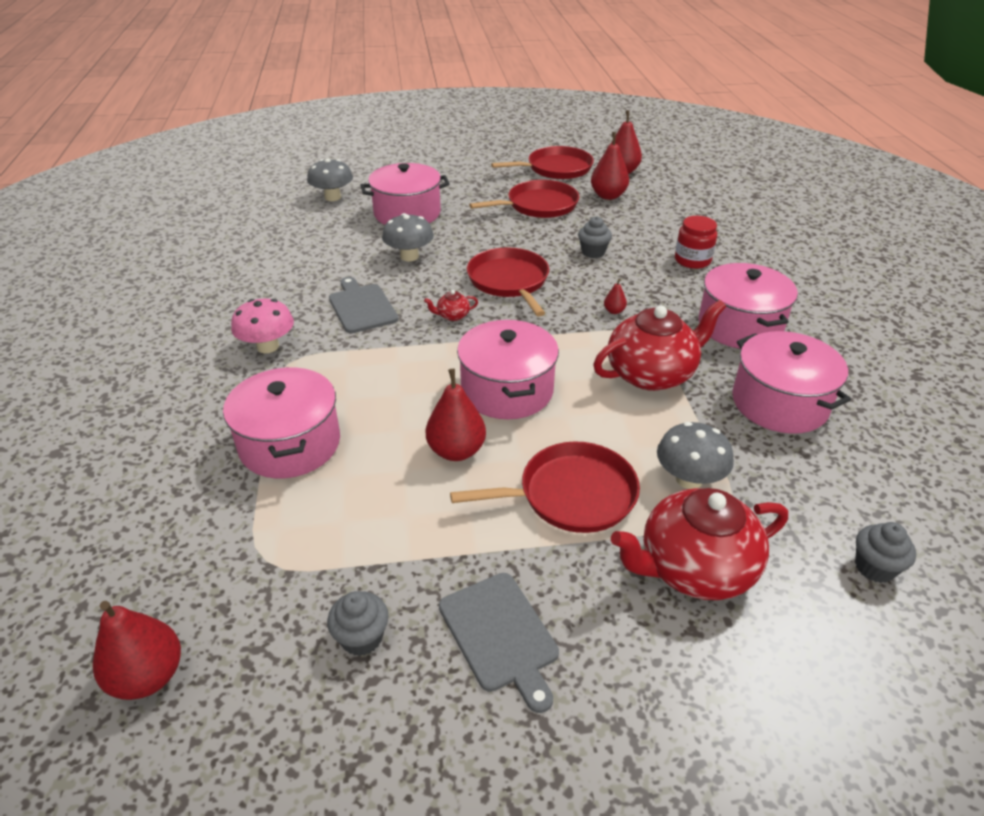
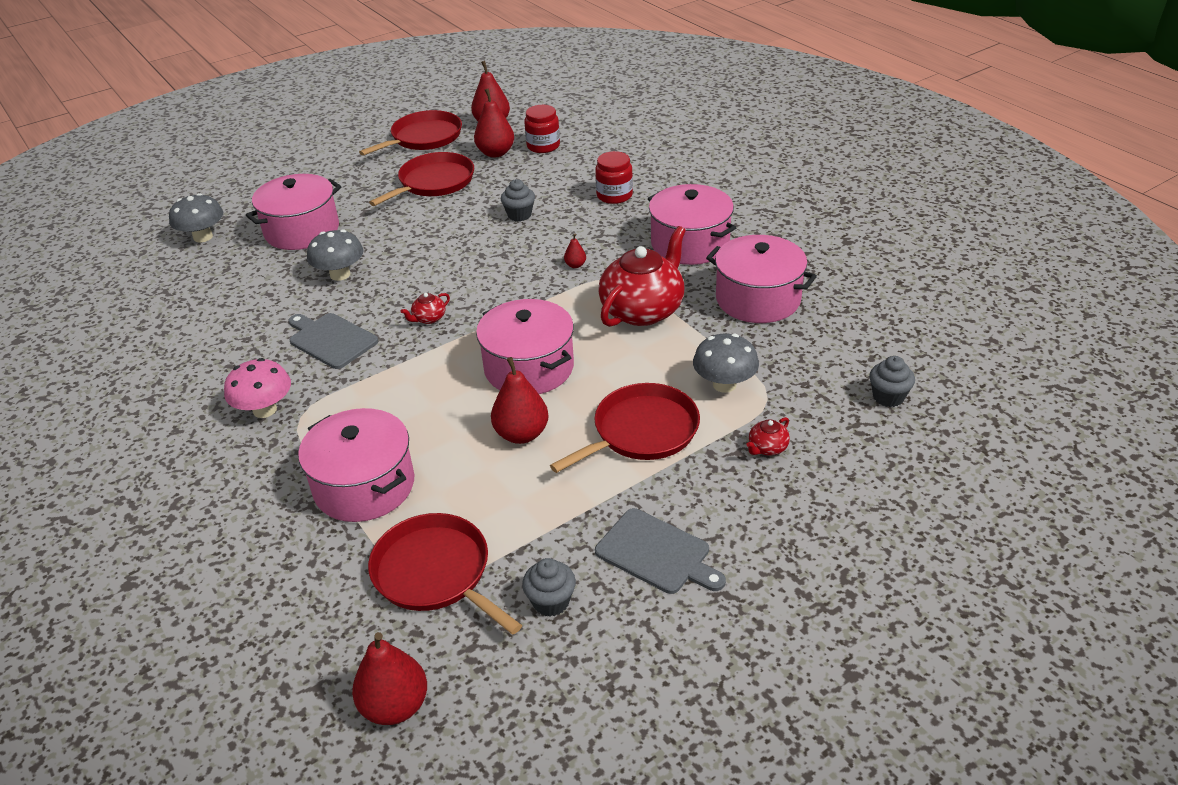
camera: 25 degrees left, 0 degrees up
(509, 281) = (459, 268): red pan -> red pan (435, 573)
(654, 201) = (543, 146): none -> red jar
(694, 568) = (767, 448): red teapot -> red teapot, size x0.41

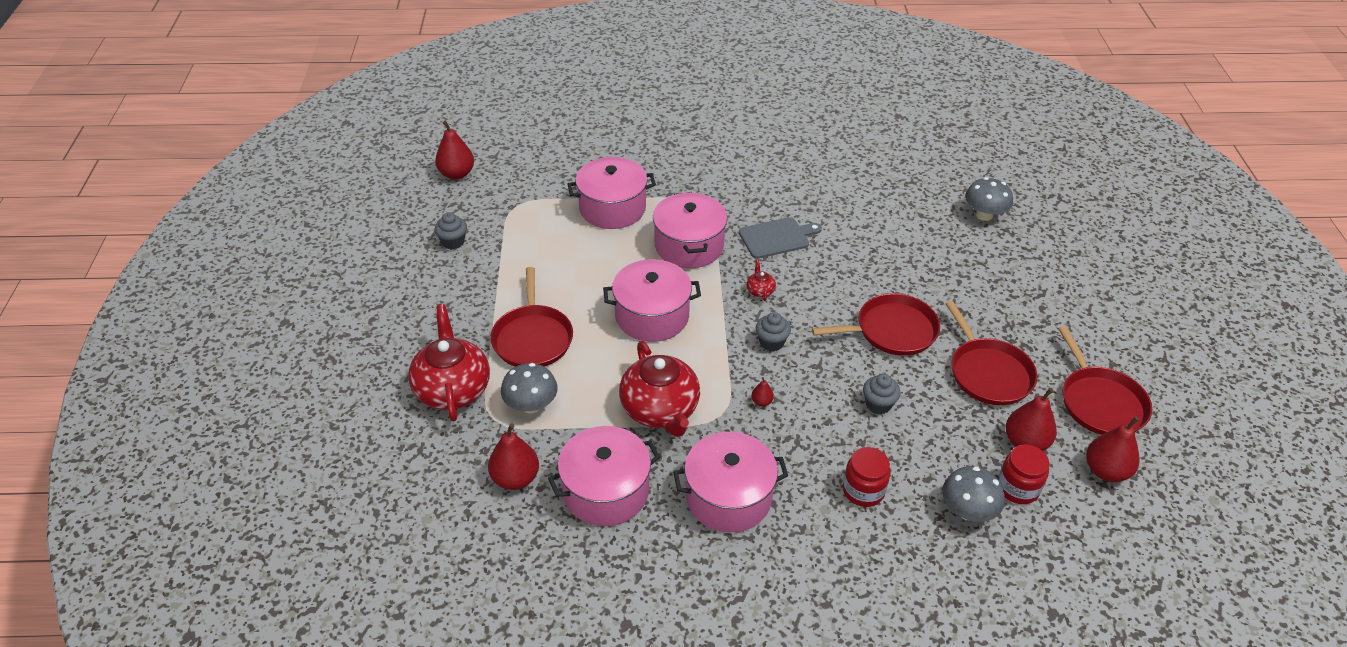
camera: 120 degrees right, 5 degrees up
(265, 410) = (724, 191): pink mushroom -> none
(302, 230) = (954, 267): pink pot -> pink pot (689, 246)
(340, 274) = (864, 267): grey mushroom -> grey mushroom (967, 511)
(435, 573) = (518, 211): red pan -> red pan (891, 330)
(521, 434) = (589, 284): red pear -> red pear (515, 478)
(656, 553) = (436, 294): grey cutting board -> none
(767, 448) = (452, 389): red teapot -> red teapot, size x2.47
(888, 397) = (421, 488): grey cupcake -> grey cupcake (771, 342)

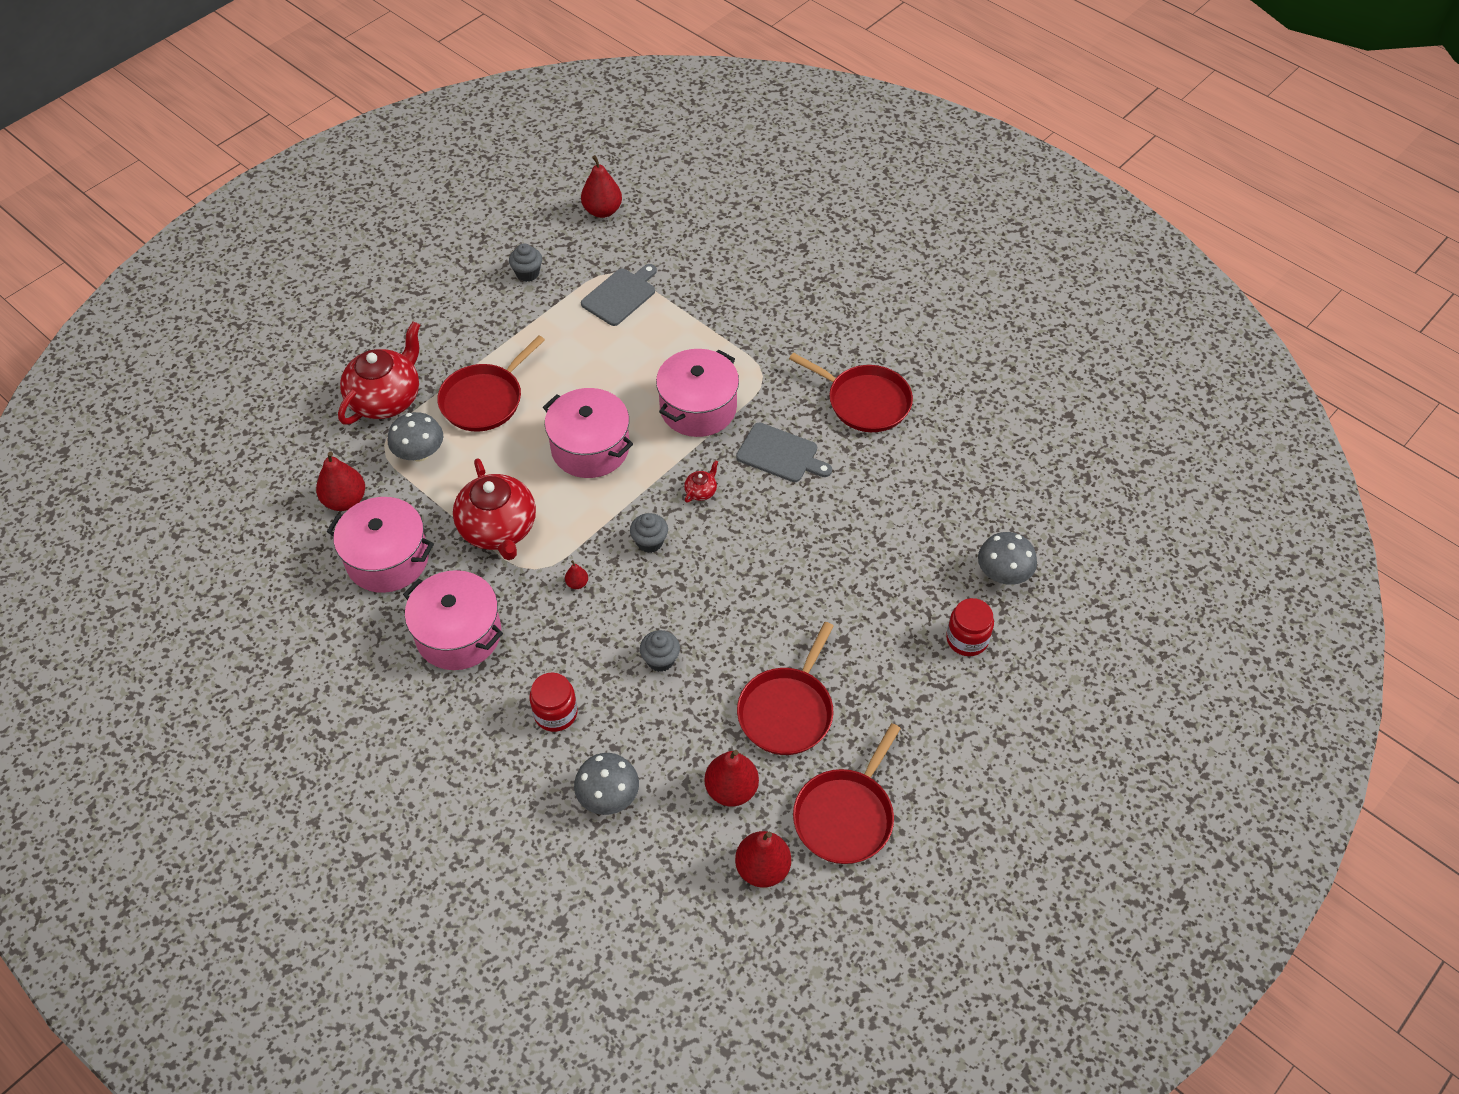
camera: 45 degrees right, 10 degrees up
(542, 215) = (620, 295): none -> grey cutting board
(612, 208) = (682, 328): pink pot -> none
(660, 410) = (498, 529): red teapot -> red teapot turned 45 degrees counterclockwise
(891, 330) = (760, 610): red pan -> red pan (865, 401)
(1017, 488) = (671, 816): red jar -> red jar (967, 639)

